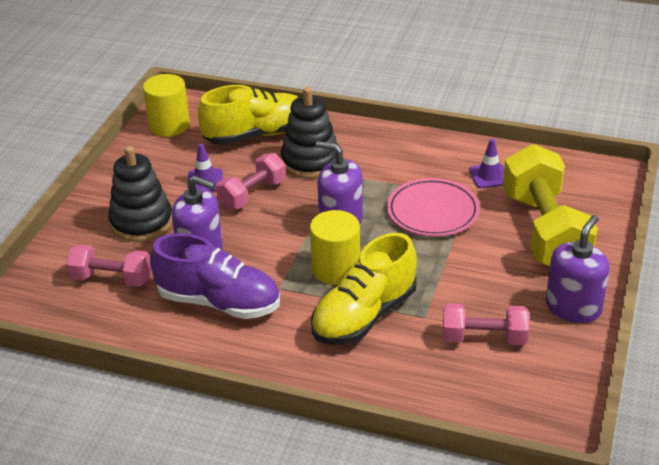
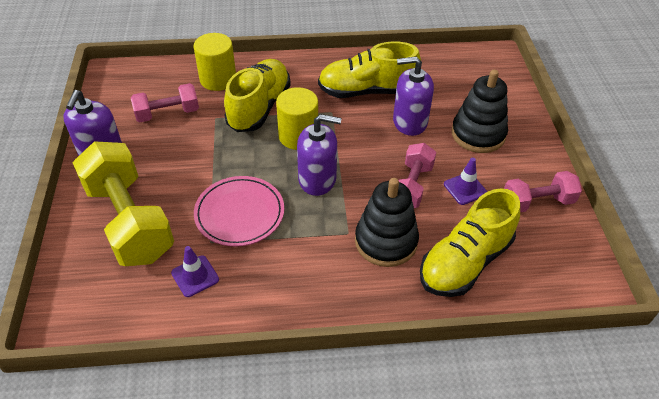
camera: 155 degrees right, 10 degrees up
(111, 279) = (454, 87): pink dumbbell -> pink dumbbell (537, 202)
(169, 125) = (562, 247): yellow cylinder -> yellow cylinder (218, 79)
(219, 302) = (367, 91): purple shoe -> yellow shoe

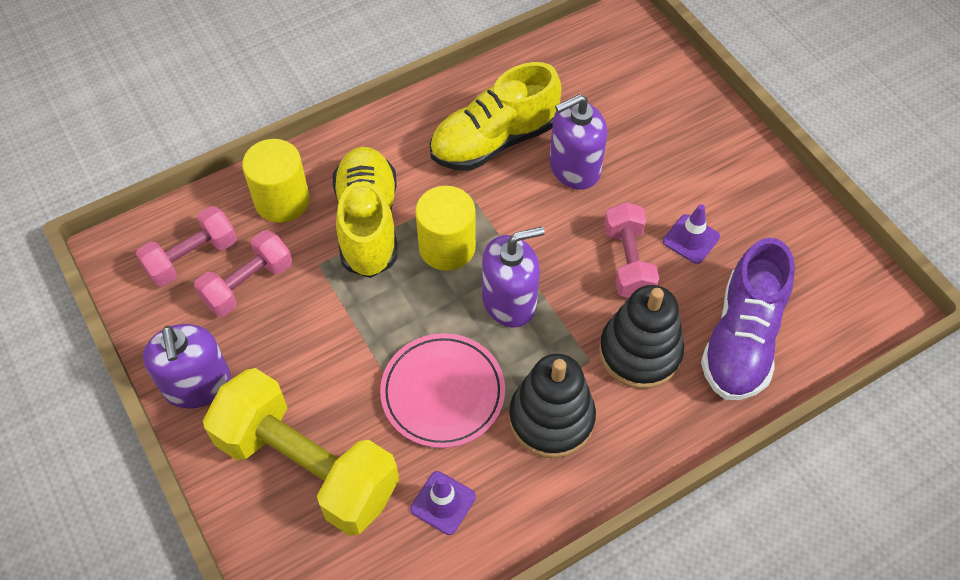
camera: 25 degrees left, 10 degrees up
(465, 262) = (741, 339): yellow shoe -> purple shoe
(478, 134) = (665, 153): black stacking toy -> black stacking toy (551, 418)
(537, 202) = (780, 223): pink dumbbell -> pink dumbbell (192, 257)

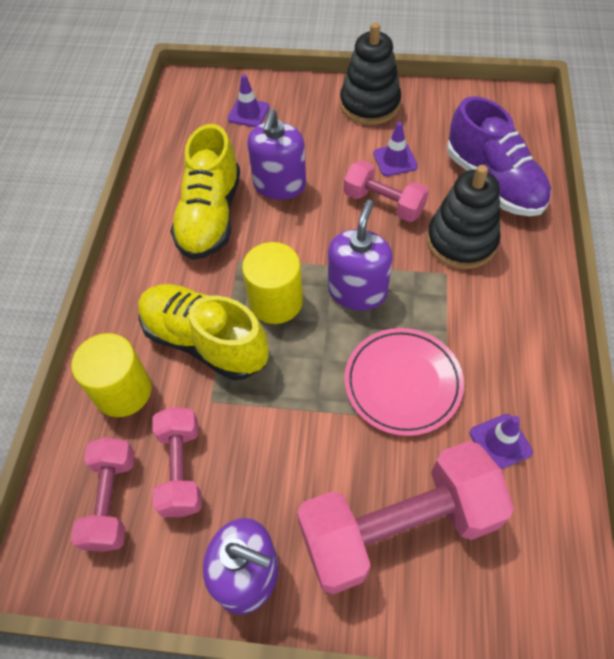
camera: 50 degrees left, 0 degrees up
(308, 466) = (398, 527): yellow dumbbell -> pink dumbbell
(551, 418) = (477, 326): black stacking toy -> black stacking toy (370, 104)
(637, 88) = (248, 113): none -> purple traffic cone

